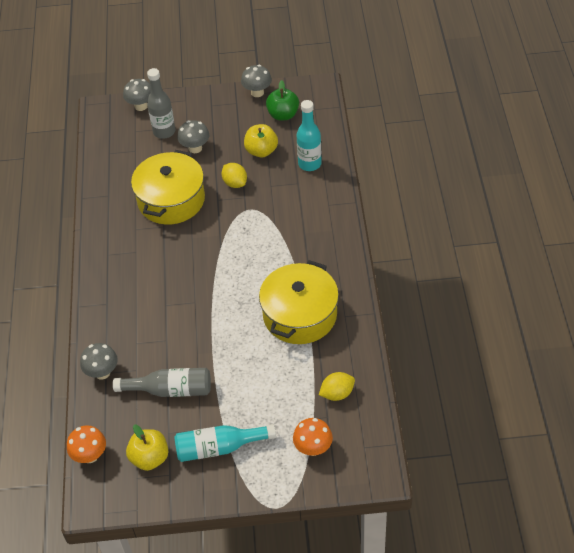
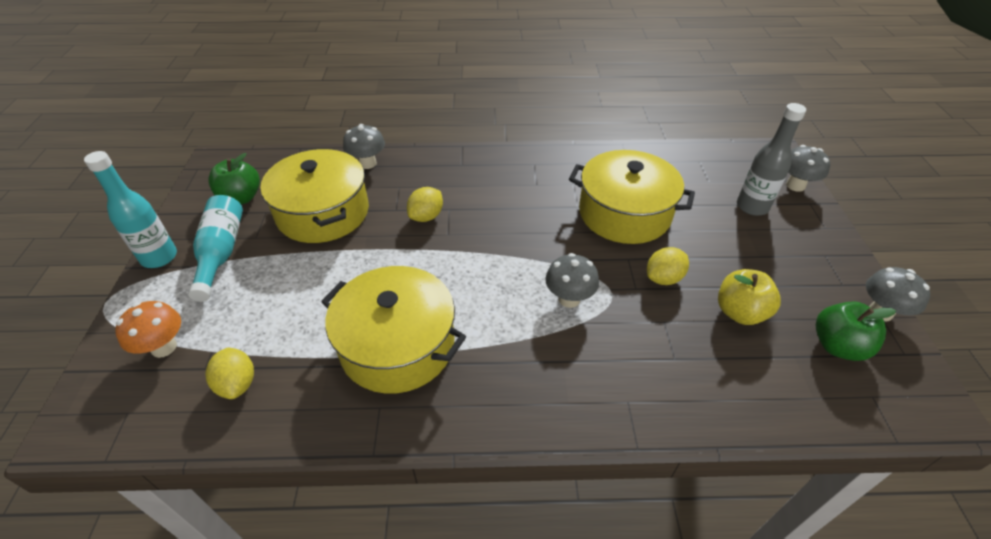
camera: 90 degrees right, 5 degrees down
(90, 455) = (268, 158): orange mushroom -> none
(150, 458) = (241, 198): yellow apple -> green apple
(170, 390) = (323, 213): grey bottle -> yellow pot
(175, 318) = (426, 216): none -> yellow lemon
(195, 148) = (727, 237): grey mushroom -> grey mushroom (569, 299)
(309, 164) = (724, 379): turquoise bottle -> turquoise bottle (159, 257)

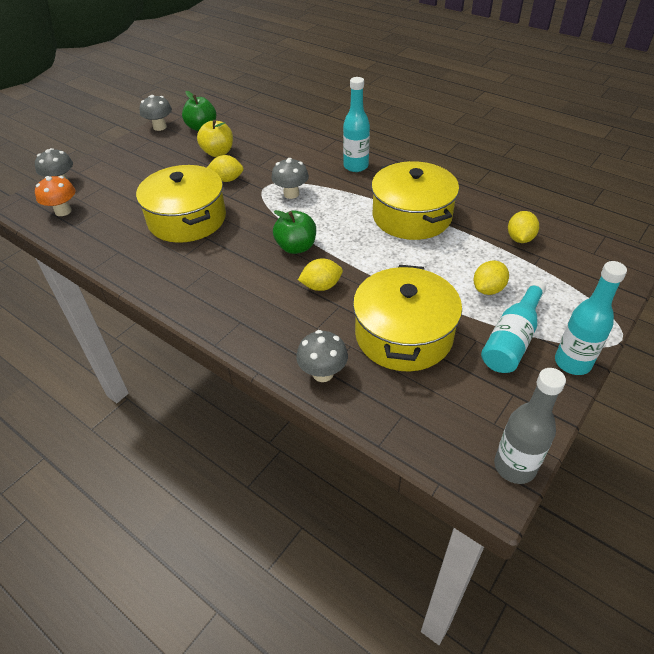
camera: 140 degrees left, 0 degrees up
(164, 347) = (569, 281): orange mushroom -> orange mushroom (63, 211)
(241, 198) = (477, 397): green apple -> green apple (296, 247)
(259, 291) = (488, 289): none -> yellow lemon
(544, 398) = (356, 166): none -> turquoise bottle
(752, 207) = (111, 186): grey bottle -> grey bottle (514, 466)

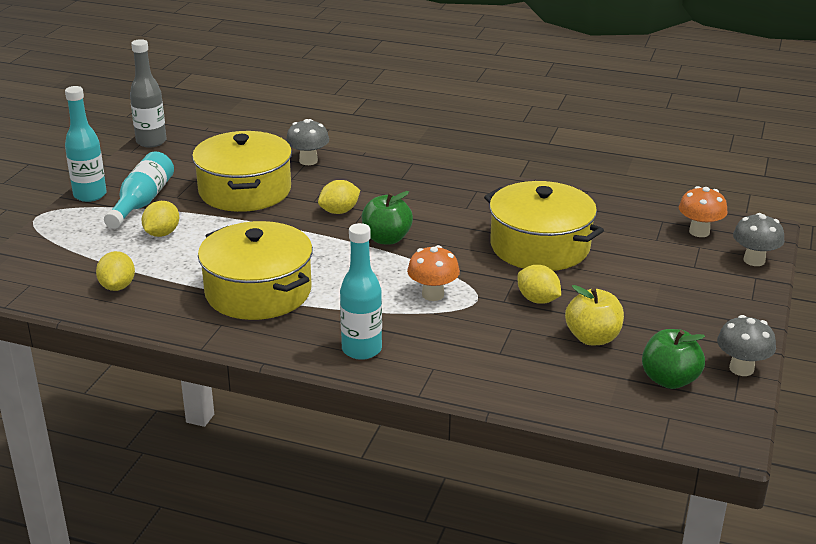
camera: 160 degrees right, 15 degrees down
(227, 179) = (537, 300): yellow lemon -> yellow lemon turned 60 degrees clockwise
(291, 194) = (433, 294): grey mushroom -> orange mushroom

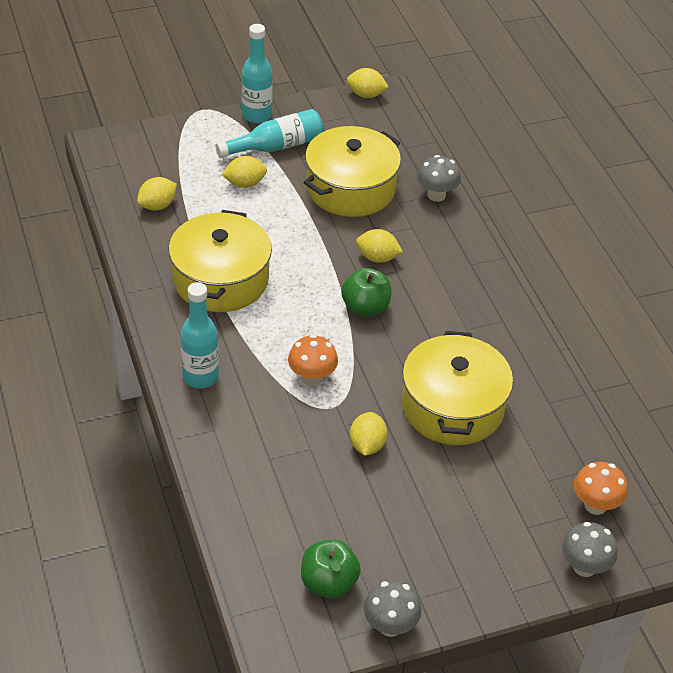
camera: 50 degrees right, 15 degrees up
(151, 142) = (366, 95): grey bottle -> yellow lemon
(592, 338) = (344, 506): yellow apple -> none

